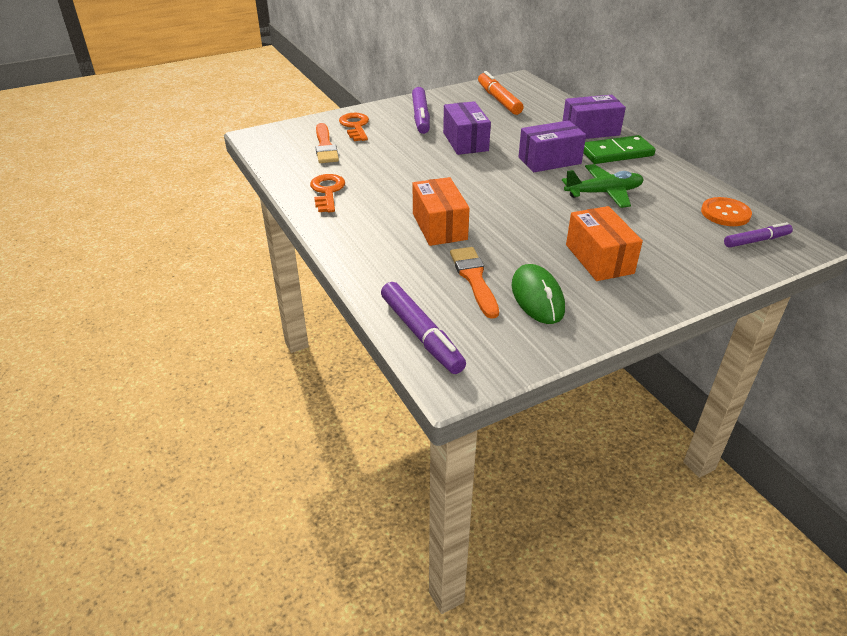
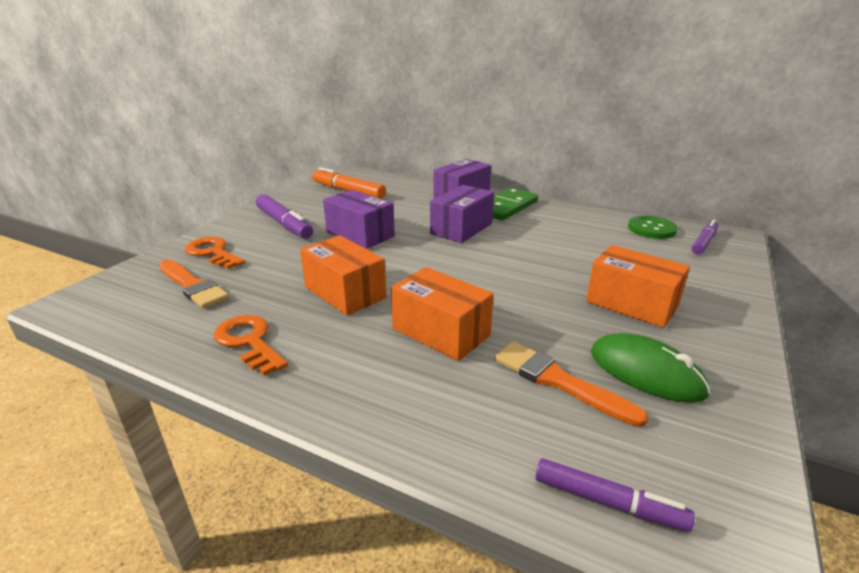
camera: 35 degrees left, 10 degrees down
(409, 181) = (345, 292): none -> orange box
(421, 334) = (608, 502): purple marker -> purple marker, size x0.65
(603, 193) = (545, 242): green plane -> none
(725, 213) = (651, 229): orange button -> green button

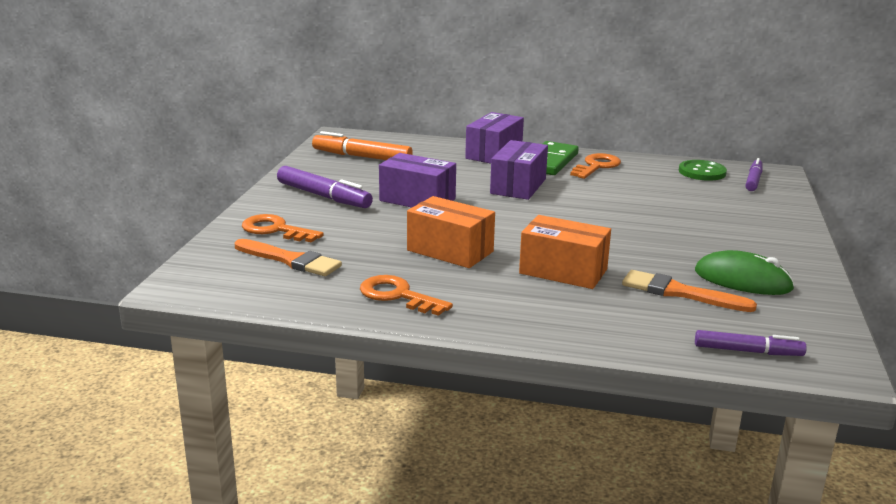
camera: 15 degrees left, 5 degrees down
(548, 215) = (596, 166): none -> orange key
(631, 304) = (711, 235): orange box -> none

